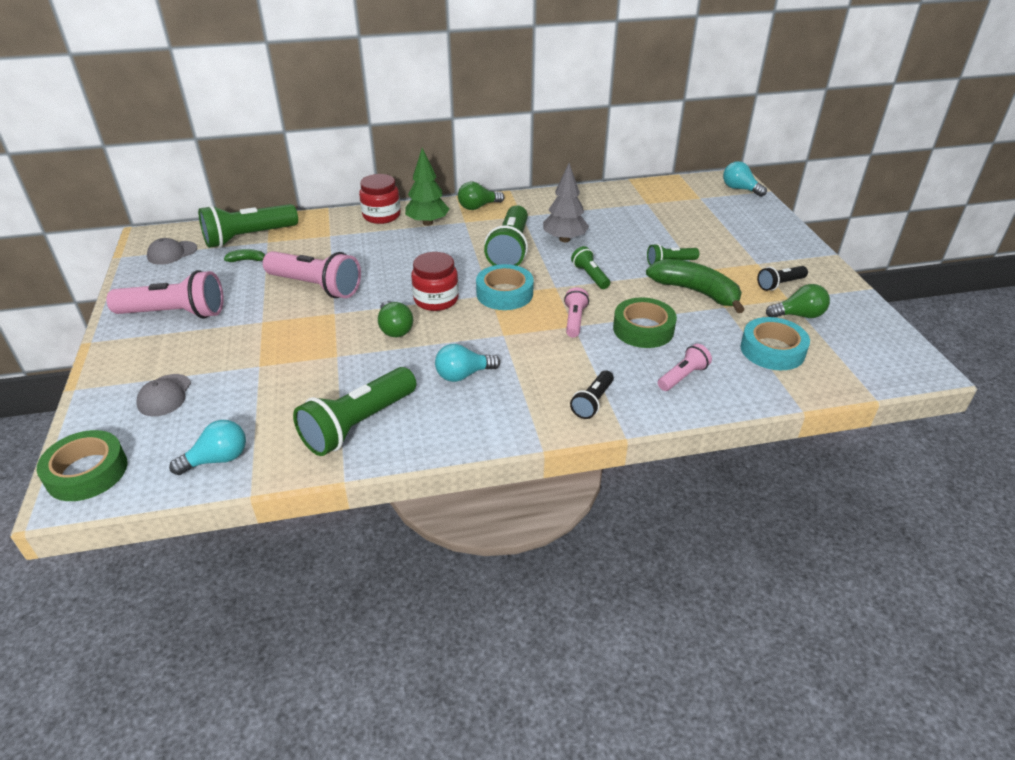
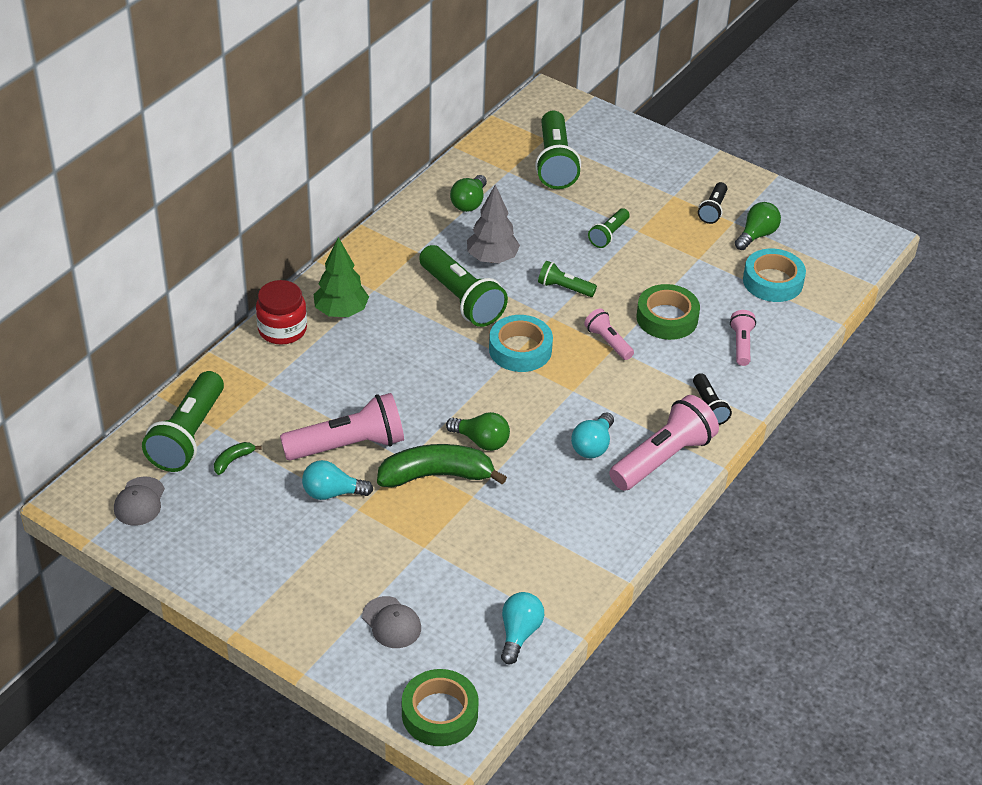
camera: 45 degrees left, 5 degrees up
(175, 313) = (264, 555): pink flashlight -> pink flashlight (663, 458)
(358, 424) = (576, 537): green flashlight -> green flashlight (555, 163)
(436, 300) = (473, 391): red jar -> none
(478, 207) = (361, 264): green light bulb -> green light bulb (469, 203)
(695, 292) = (662, 255): green banana -> green banana (436, 475)
(740, 189) = (567, 108): turquoise light bulb -> turquoise light bulb (332, 493)

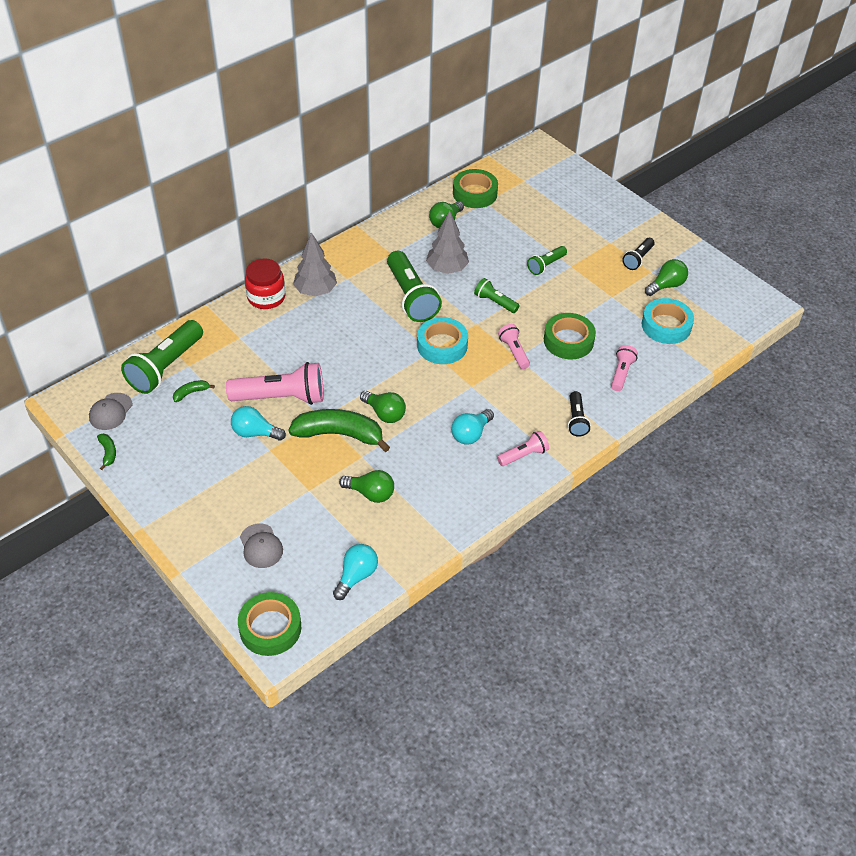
camera: 15 degrees right, 5 degrees up
(156, 551) = (108, 453): none -> green banana
(341, 312) = (315, 291): green tree -> grey tree
(492, 163) = (475, 193): none -> green tape
(500, 536) = (370, 493): none -> green light bulb
(555, 163) = (524, 201): green flashlight -> none
(663, 458) = (524, 455): pink flashlight -> pink flashlight, size x0.53

